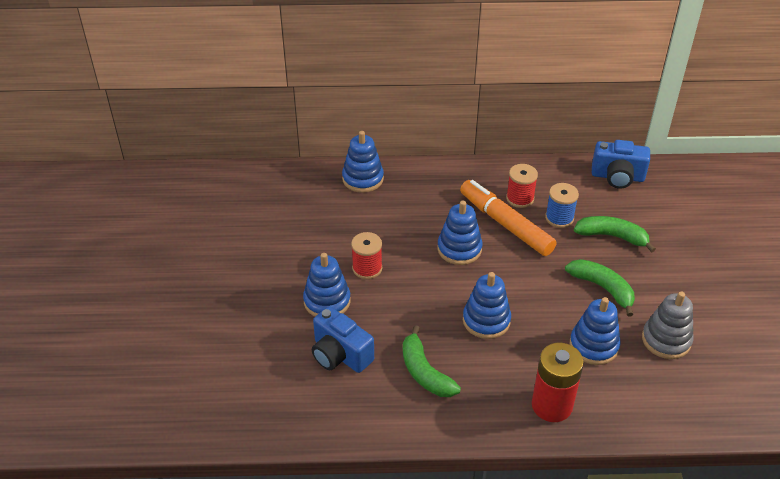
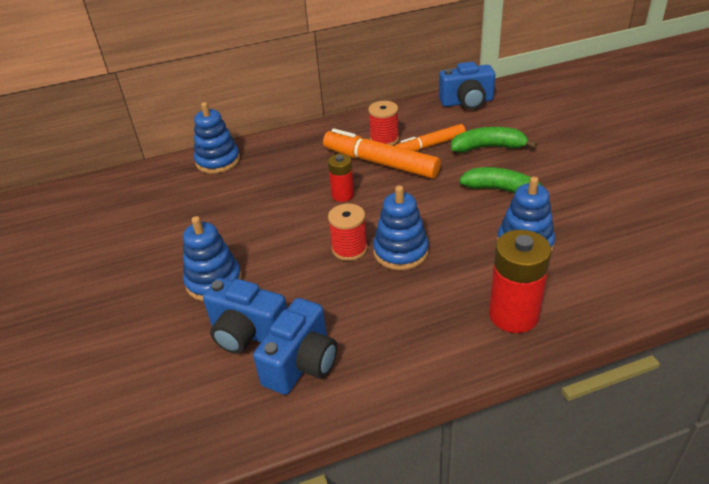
camera: 15 degrees left, 5 degrees down
(367, 268) = (250, 238): red spool -> red spool (349, 249)
(373, 393) = (301, 364): none -> blue camera
(424, 372) = (355, 323): green banana -> none
(459, 249) = (343, 195): blue stacking toy -> red battery
(559, 218) = (430, 145): blue spool -> orange marker
(666, 340) = (592, 219): grey stacking toy -> none

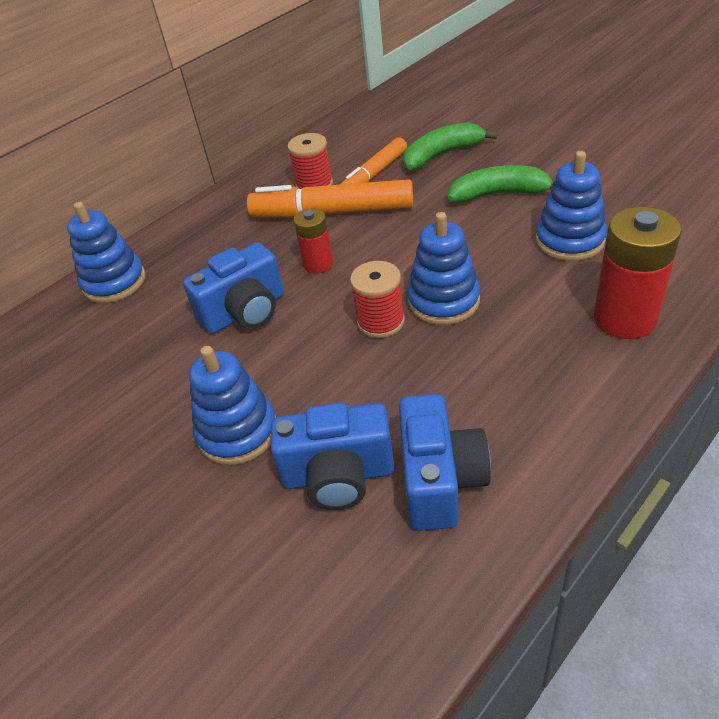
camera: 25 degrees left, 5 degrees up
(467, 102) = (375, 115): blue camera -> blue camera (245, 312)

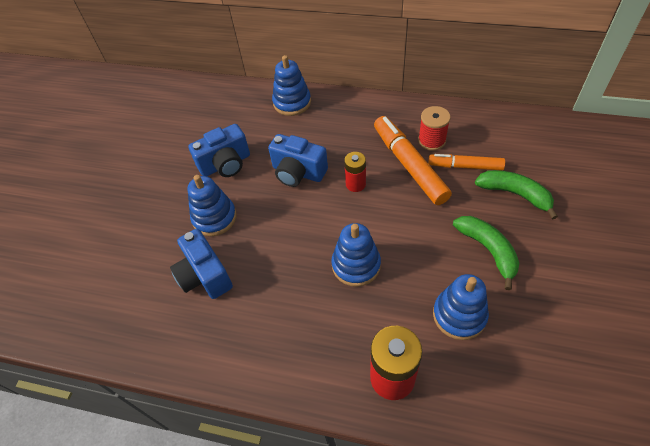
camera: 60 degrees right, 10 degrees up
(380, 322) = (321, 240): red spool -> none
(440, 480) = (218, 323): blue camera -> blue camera (225, 164)

